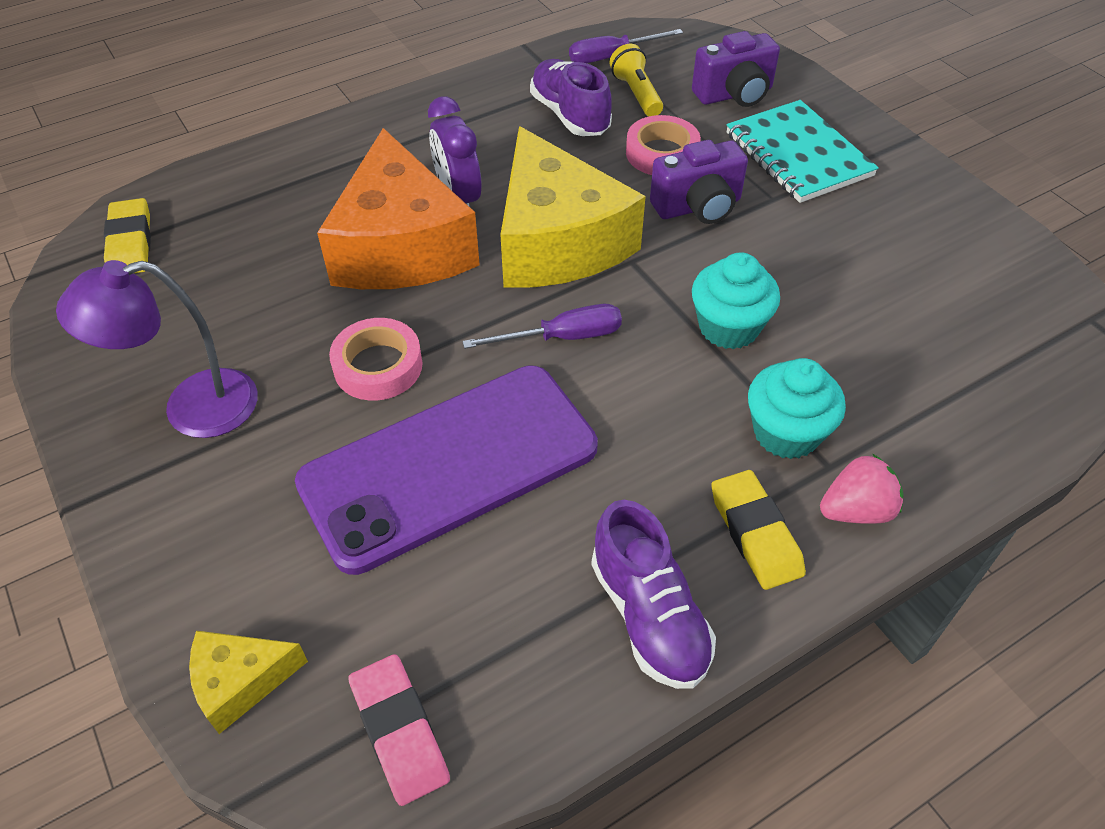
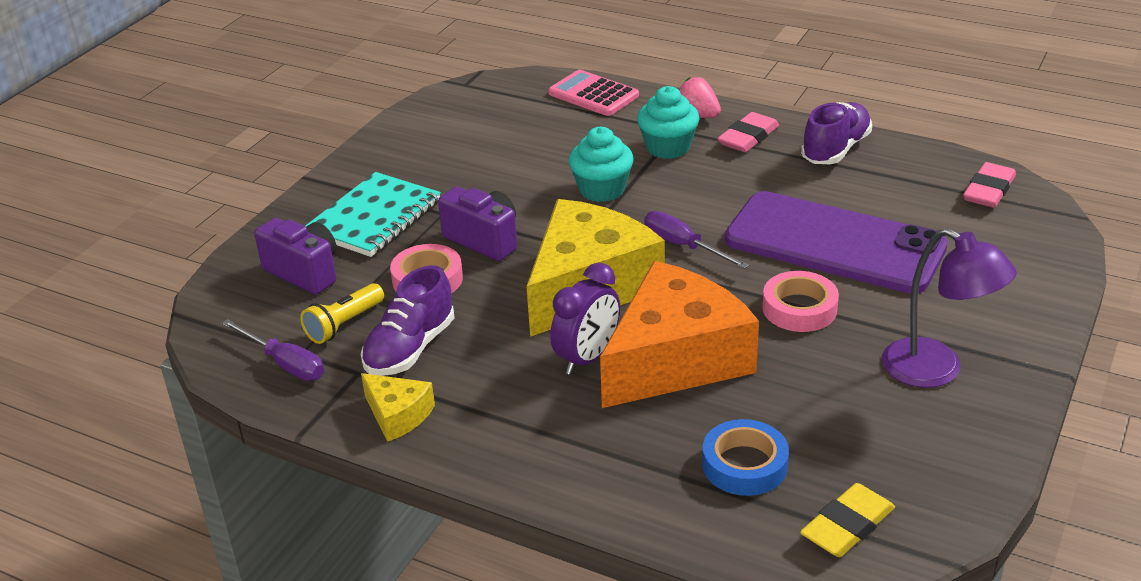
camera: 120 degrees left, 15 degrees down
(240, 682) = (1042, 246): yellow cheese -> yellow cheese (398, 415)
(246, 223) = (744, 465): none -> blue tape
(755, 533) = (748, 137): yellow eraser -> pink eraser
(989, 430) = (593, 94): none -> pink calculator

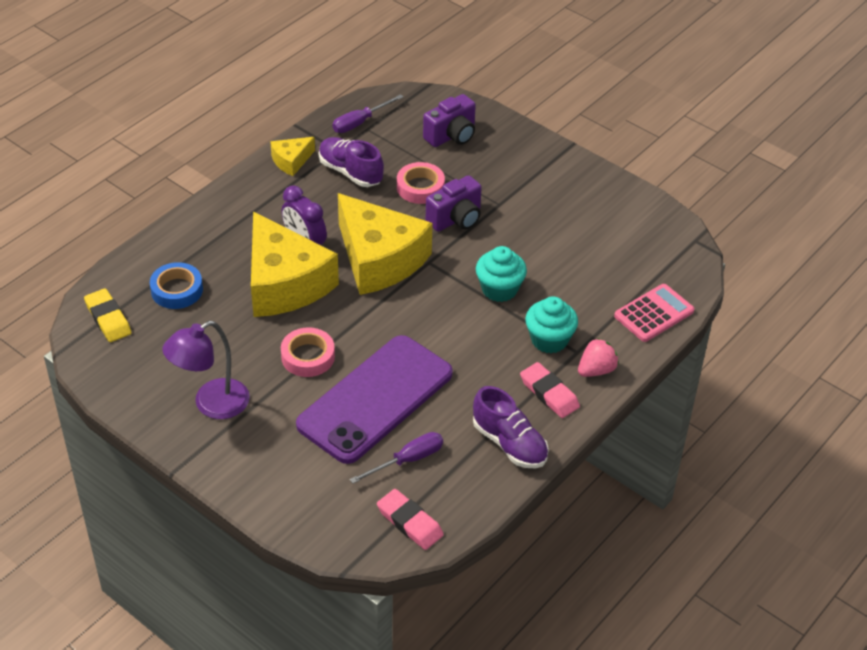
camera: 100 degrees right, 10 degrees up
(344, 324) = (388, 148): yellow flashlight -> none
(374, 218) = (505, 171): turquoise notebook -> none
(676, 359) = (284, 283): orange cheese -> yellow cheese
(683, 246) = (407, 316): purple screwdriver -> purple screwdriver (407, 460)

